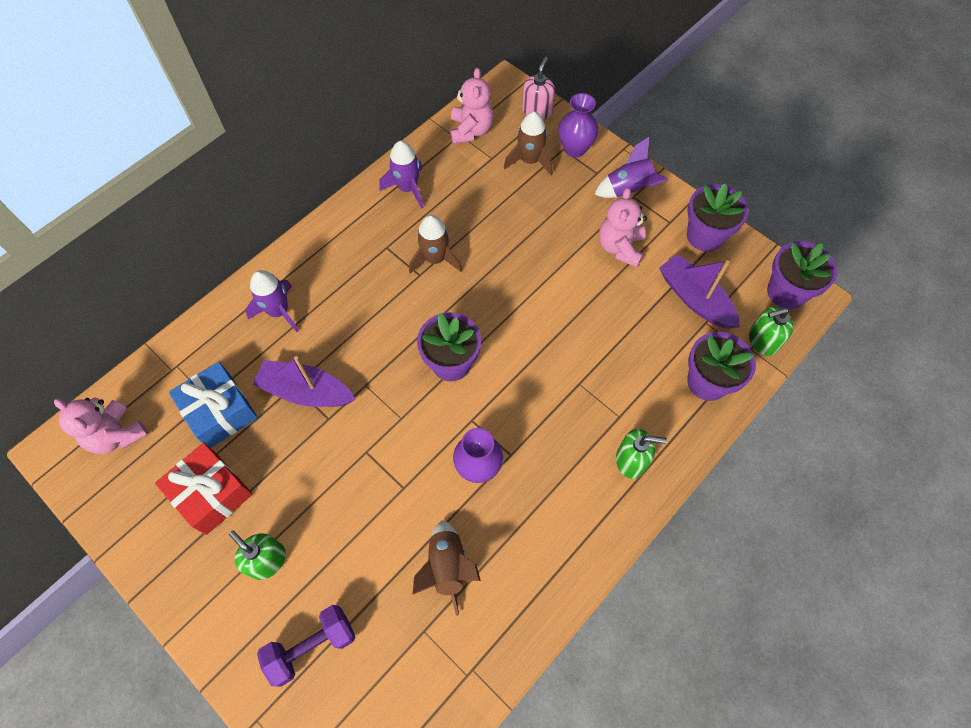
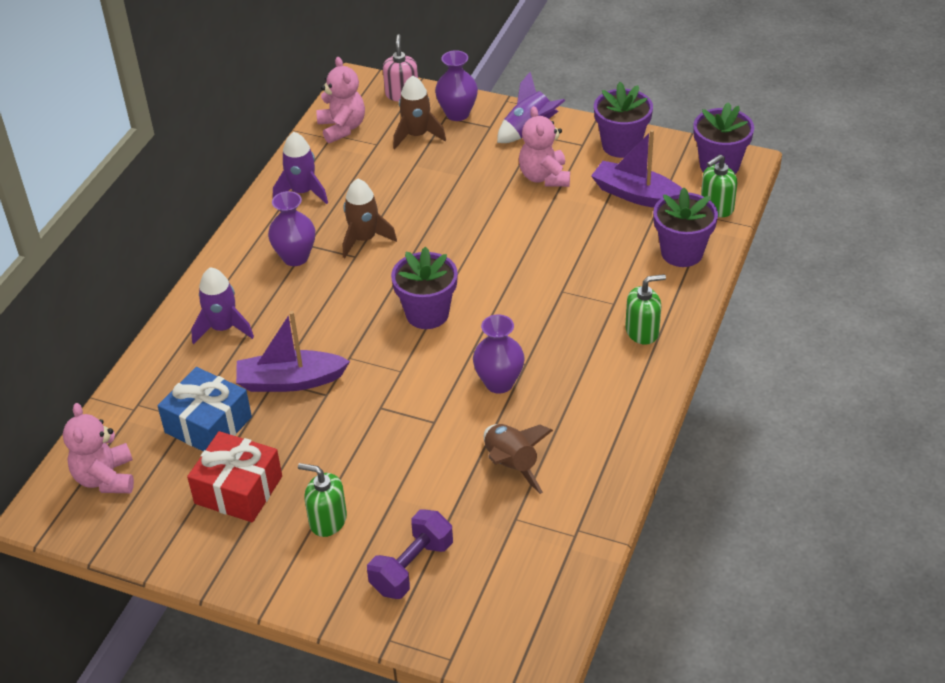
camera: 20 degrees left, 20 degrees down
(117, 435) = (106, 478): pink teddy bear -> pink teddy bear turned 60 degrees clockwise
(370, 257) = (295, 257): none -> purple vase

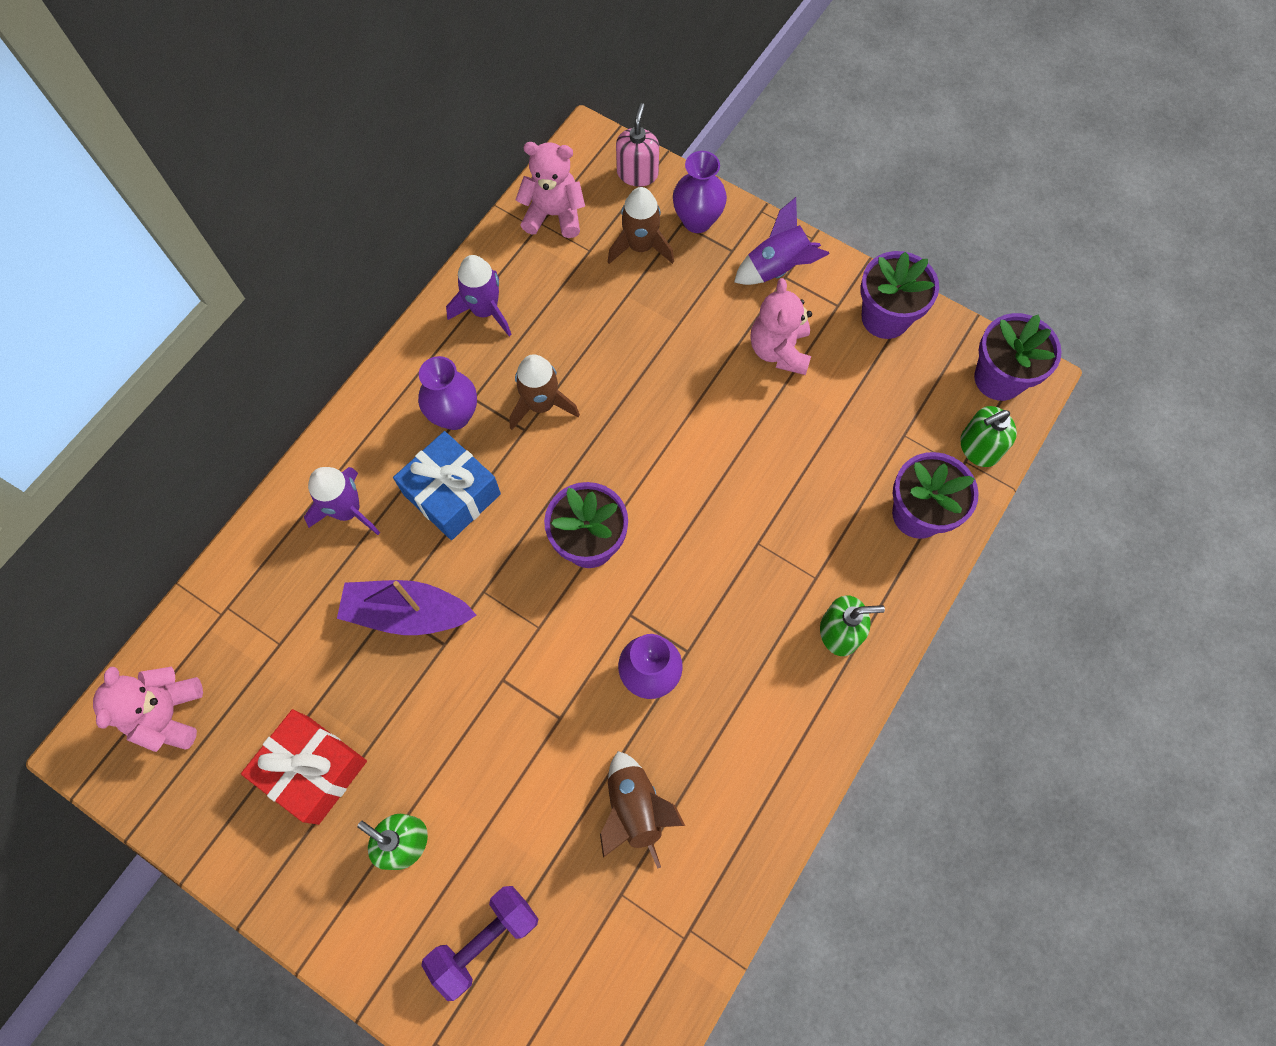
camera: 10 degrees right, 25 degrees up
(208, 425) = (300, 659): blue gift -> blue gift (452, 494)
(342, 128) = (554, 215): pink teddy bear -> pink teddy bear turned 75 degrees counterclockwise
(637, 195) = (885, 406): purple boat -> none

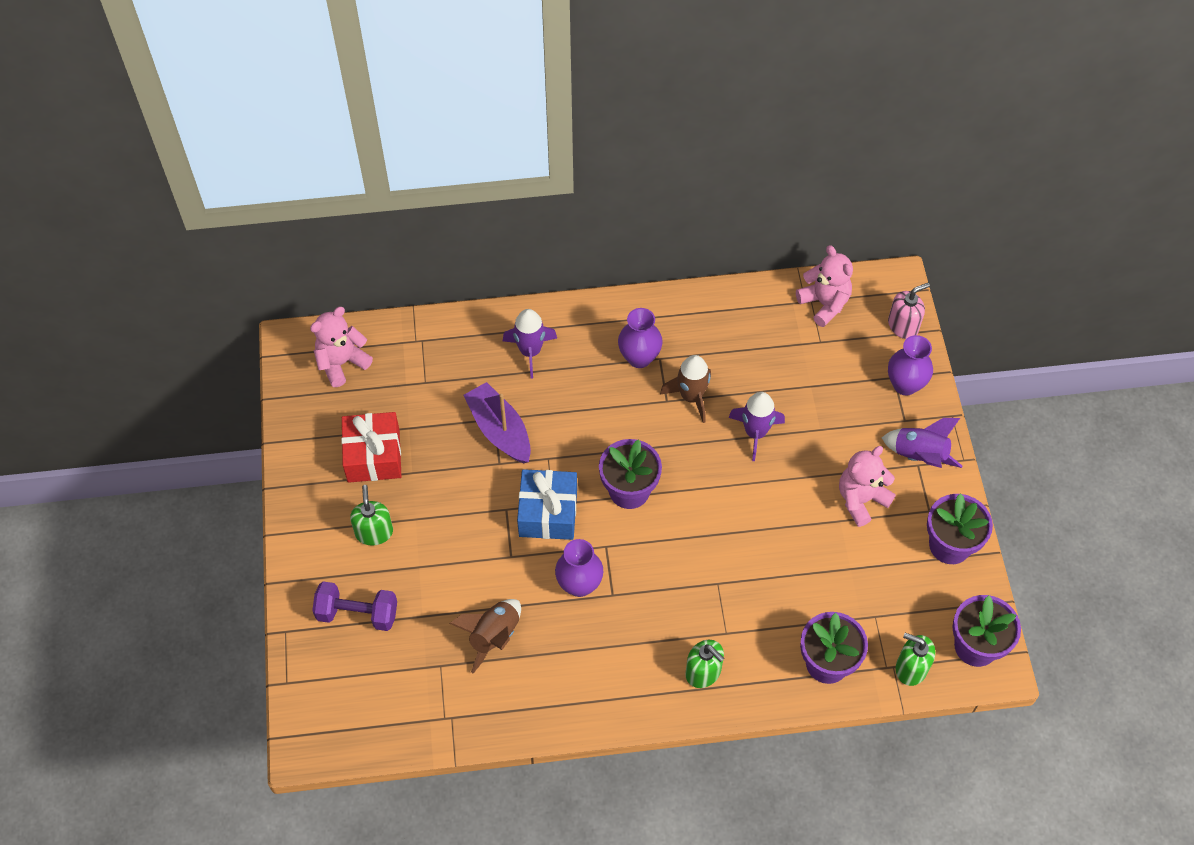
camera: 50 degrees right, 10 degrees down
(452, 494) = (590, 395): blue gift -> blue gift (548, 512)
(485, 311) = (721, 319): purple rocket -> purple rocket (755, 433)
(640, 246) = (852, 367): brown rocket -> none

